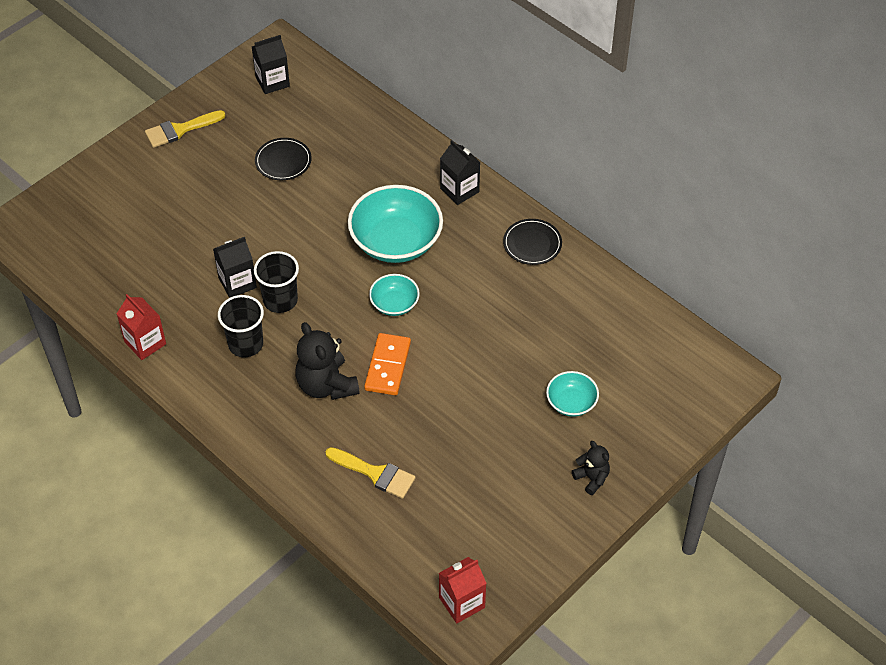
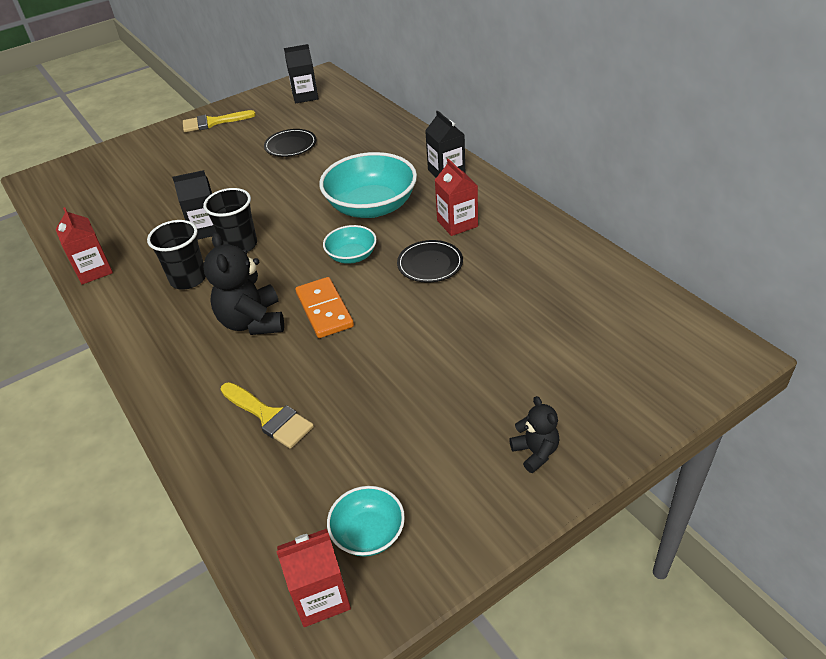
camera: 15 degrees right, 10 degrees down
(388, 366) = (324, 310): orange domino -> orange domino turned 45 degrees counterclockwise
(485, 257) = (457, 223): none -> red carton
(532, 244) = (509, 216): black plate -> black plate (430, 264)
(571, 402) = (524, 364): turquoise bowl -> turquoise bowl (368, 533)

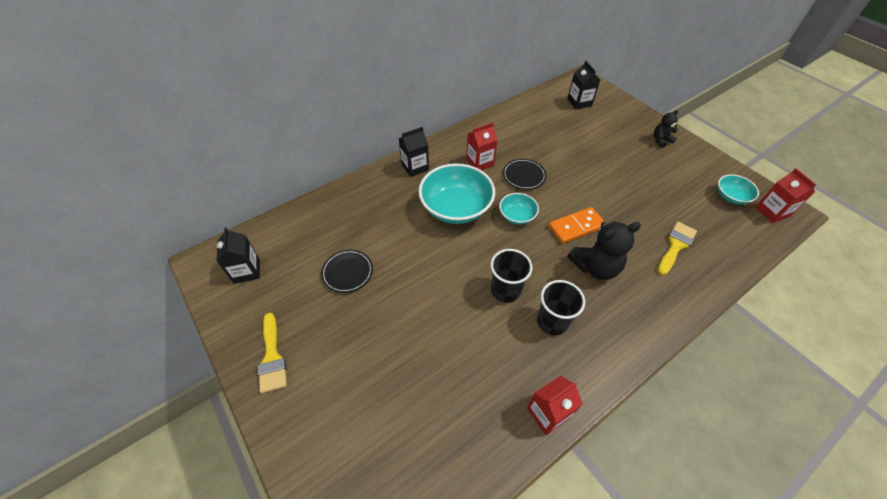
camera: 95 degrees left, 10 degrees up
(206, 229) = (481, 322): black carton -> black carton (579, 102)

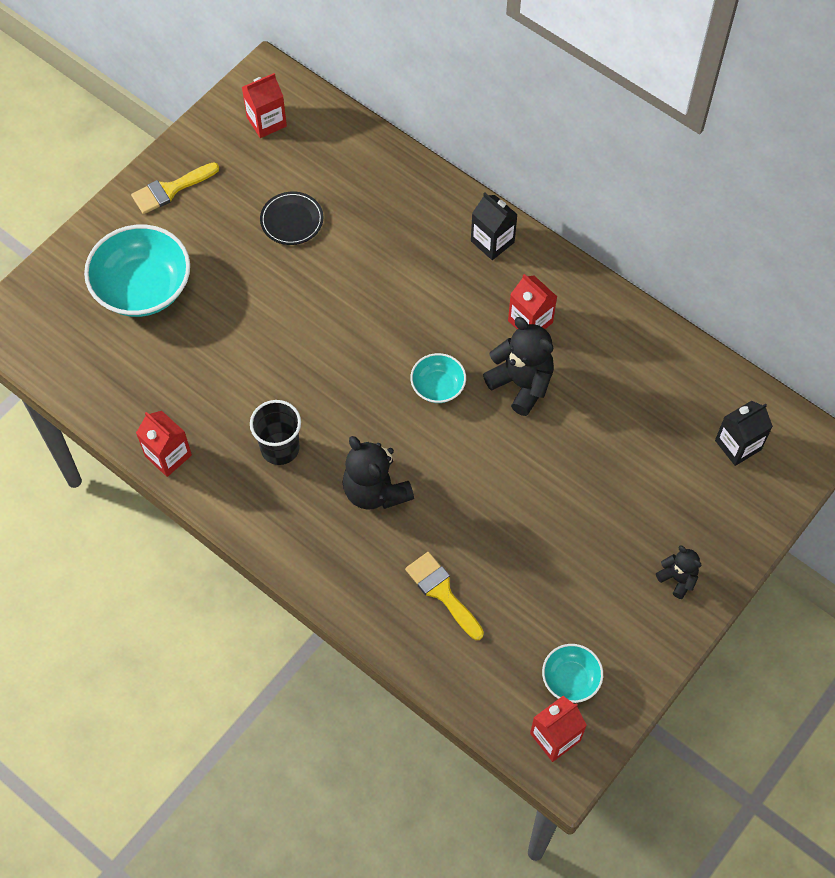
camera: 75 degrees right, 10 degrees up
(246, 271) = (266, 122): black carton -> red carton
(456, 208) = (430, 310): turquoise bowl -> turquoise bowl (143, 288)
(505, 290) = (311, 392): black cup -> none
(524, 175) = (521, 384): black plate -> black teddy bear
(576, 227) = (440, 462): orange domino -> none
(675, 246) = (442, 592): yellow brush -> yellow brush turned 150 degrees counterclockwise

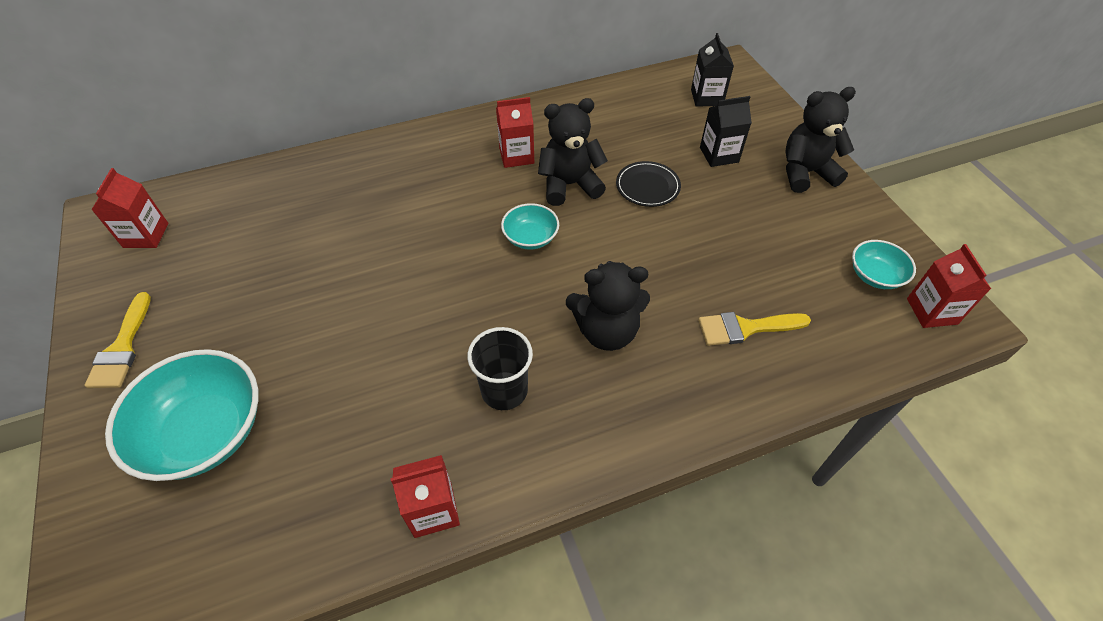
camera: 60 degrees left, 10 degrees down
(292, 220) = (266, 264): black plate -> black plate (647, 186)
(492, 242) = (424, 145): black carton -> black carton (719, 155)
(677, 578) = (805, 173): black teddy bear -> black teddy bear, size x1.80

